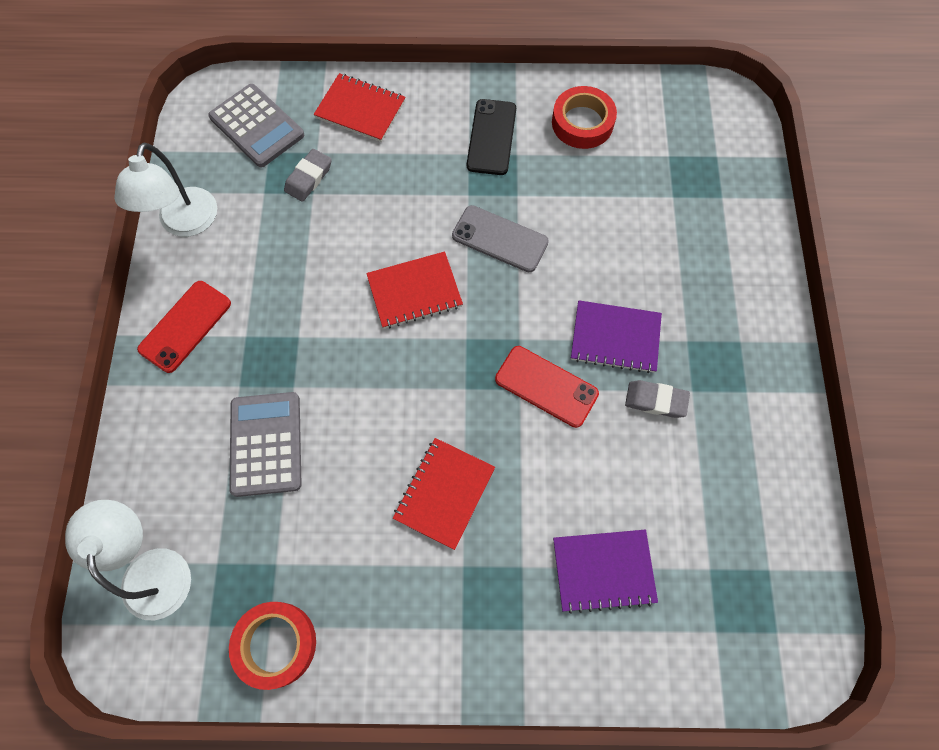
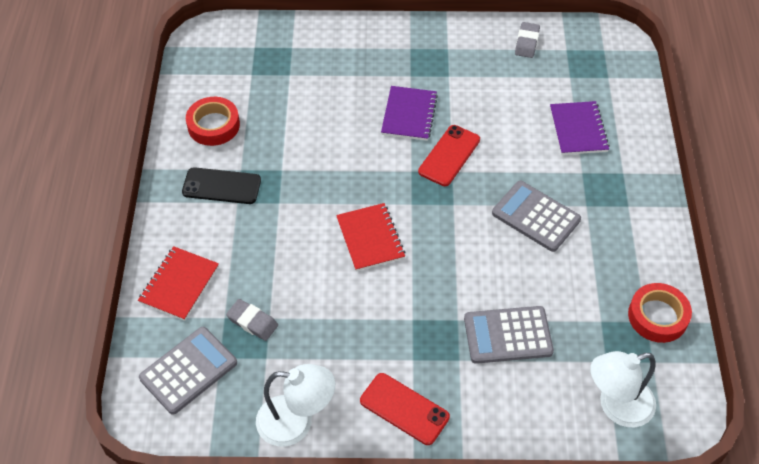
camera: 90 degrees left, 15 degrees down
(444, 493) = (535, 217): red notebook -> grey calculator
(500, 239) = (323, 182): grey phone -> none
(655, 400) = (457, 95): grey eraser -> grey eraser (527, 42)

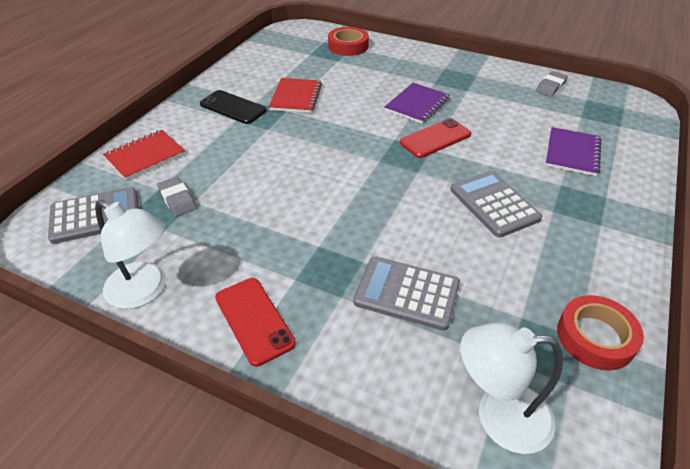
camera: 25 degrees right, 10 degrees down
(213, 125) = (258, 73): red tape -> red tape (348, 46)
(370, 238) = (325, 173): red notebook -> red notebook (296, 97)

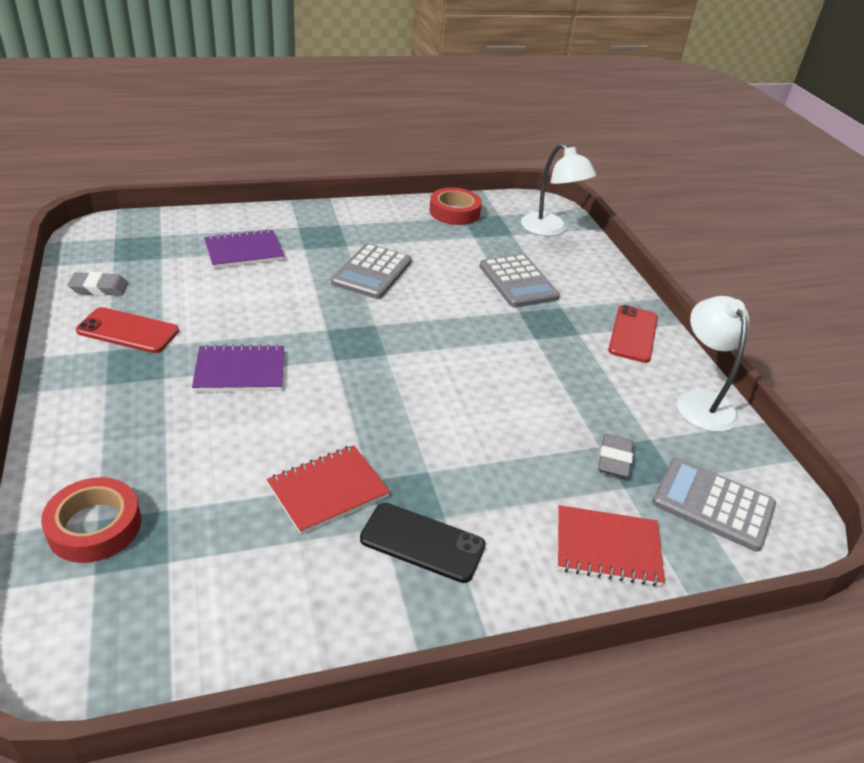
camera: 135 degrees left, 5 degrees down
(233, 107) = (422, 542): black phone -> black phone turned 60 degrees counterclockwise
(435, 138) = (303, 333): red phone -> red phone (128, 331)

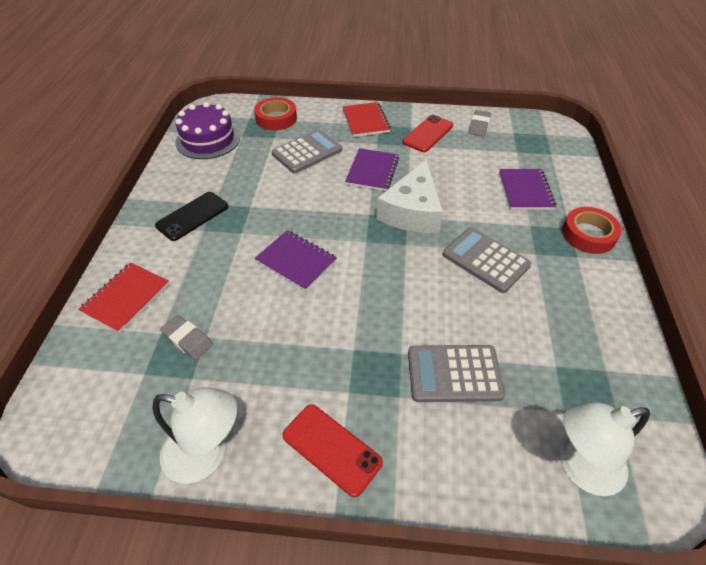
camera: 115 degrees right, 10 degrees up
(194, 616) = (208, 139): none -> purple cake
(314, 326) = (412, 211): none -> white cheese
(328, 490) = (252, 189): red notebook -> red notebook (365, 121)
(450, 403) = (296, 261): none -> purple notebook
(454, 212) = (618, 366): red tape -> red tape (588, 234)
(713, 504) = (106, 385): grey calculator -> grey calculator (307, 152)

